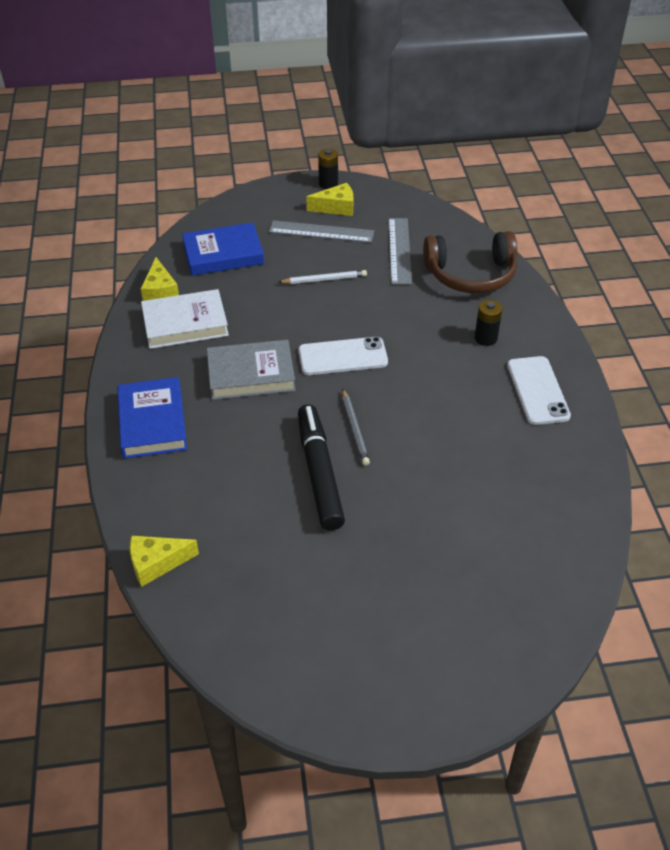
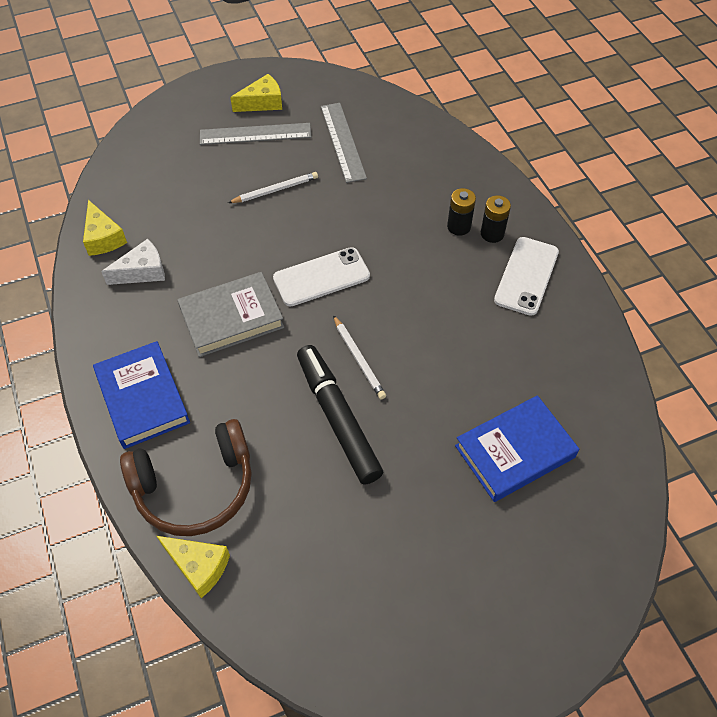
camera: 15 degrees left, 10 degrees up
(157, 563) = (199, 566): yellow cheese -> yellow cheese turned 120 degrees counterclockwise
(185, 324) = (142, 271): white book -> white cheese
(223, 254) = (159, 180): blue book -> blue book (515, 452)
(328, 184) = (245, 76): black battery -> black battery (492, 234)
(354, 429) = (358, 359): grey pencil -> white pencil
(471, 274) = (422, 156): brown headphones -> brown headphones (195, 486)
(537, 390) = (526, 276): white phone -> white phone turned 45 degrees clockwise

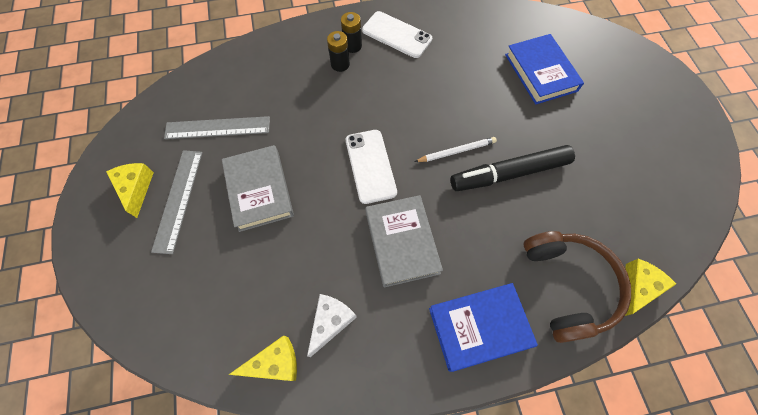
camera: 80 degrees left, 10 degrees up
(142, 271) = (330, 322): white cheese -> white cheese turned 45 degrees clockwise
(275, 190) = (259, 190): white pencil -> grey book

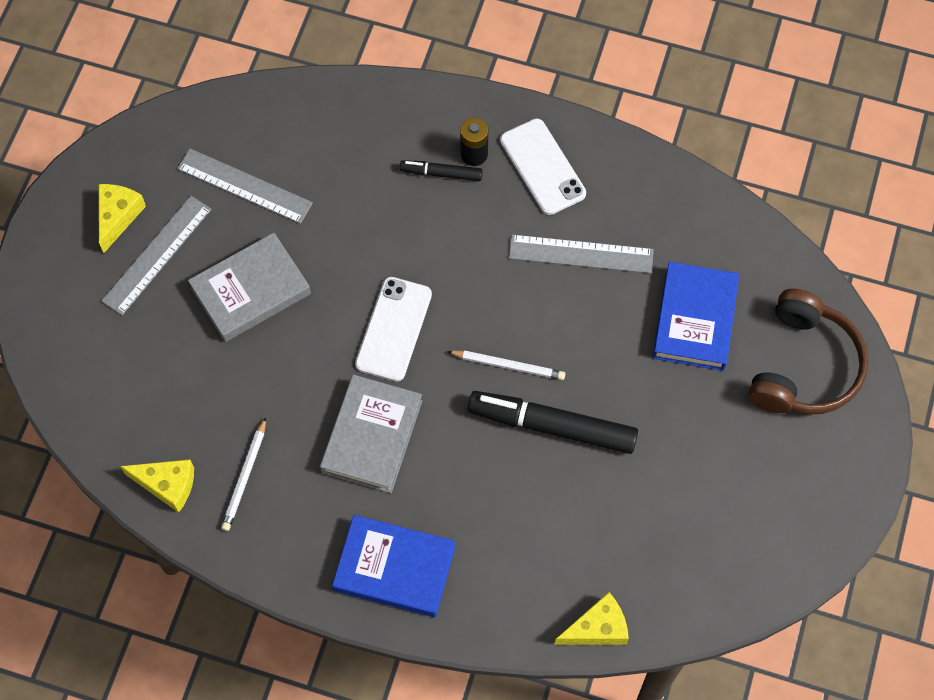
camera: 30 degrees right, 0 degrees up
(259, 190) = (251, 291): grey book -> grey book turned 45 degrees clockwise
(330, 322) = (245, 476): white cheese -> white pencil
(340, 64) = (441, 173): black battery -> black marker
(452, 69) = (581, 254): none -> grey ruler
(568, 286) = (522, 583): brown headphones -> brown headphones (803, 366)

